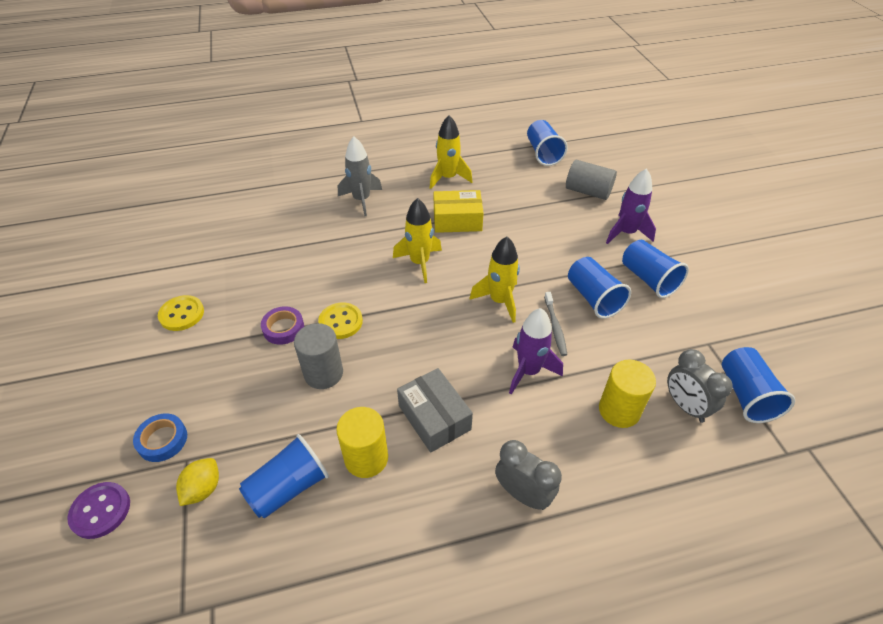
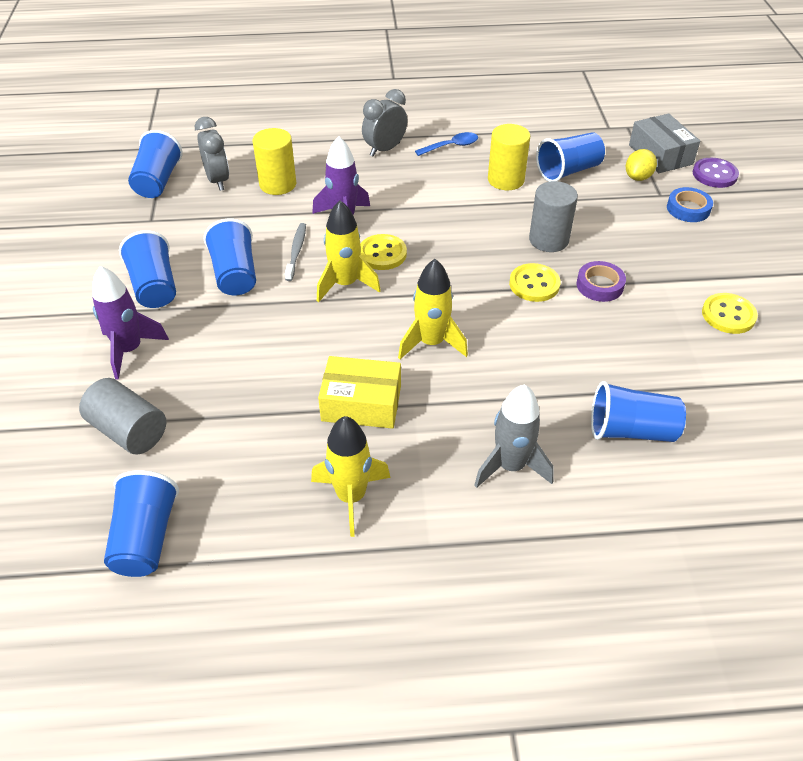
camera: 170 degrees left, 0 degrees up
(285, 225) = (631, 430): none -> blue cup
(434, 417) = (443, 197): grey box -> grey box (660, 155)
(439, 516) = (451, 146): none -> blue spoon
(478, 335) = (382, 254): none -> yellow button
(523, 494) = (385, 149): grey clock -> grey clock turned 90 degrees clockwise

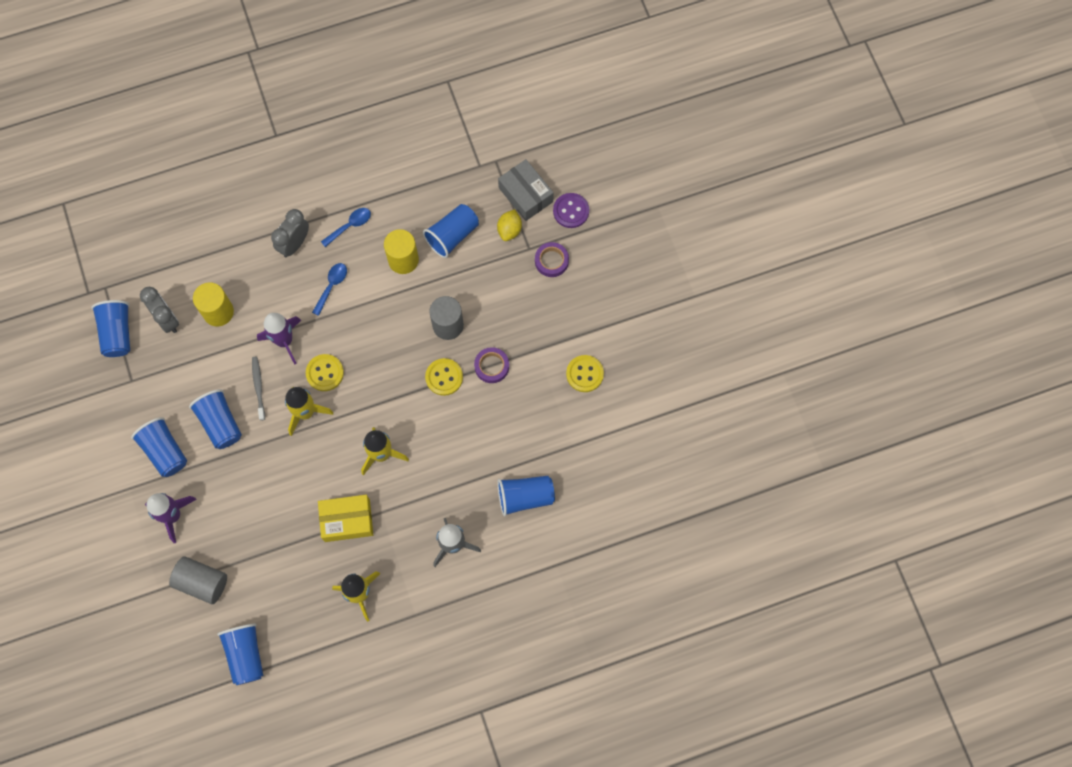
camera: 15 degrees left, 25 degrees up
(416, 186) = (332, 286): none -> blue spoon
(688, 209) = (551, 261): blue tape -> purple tape

